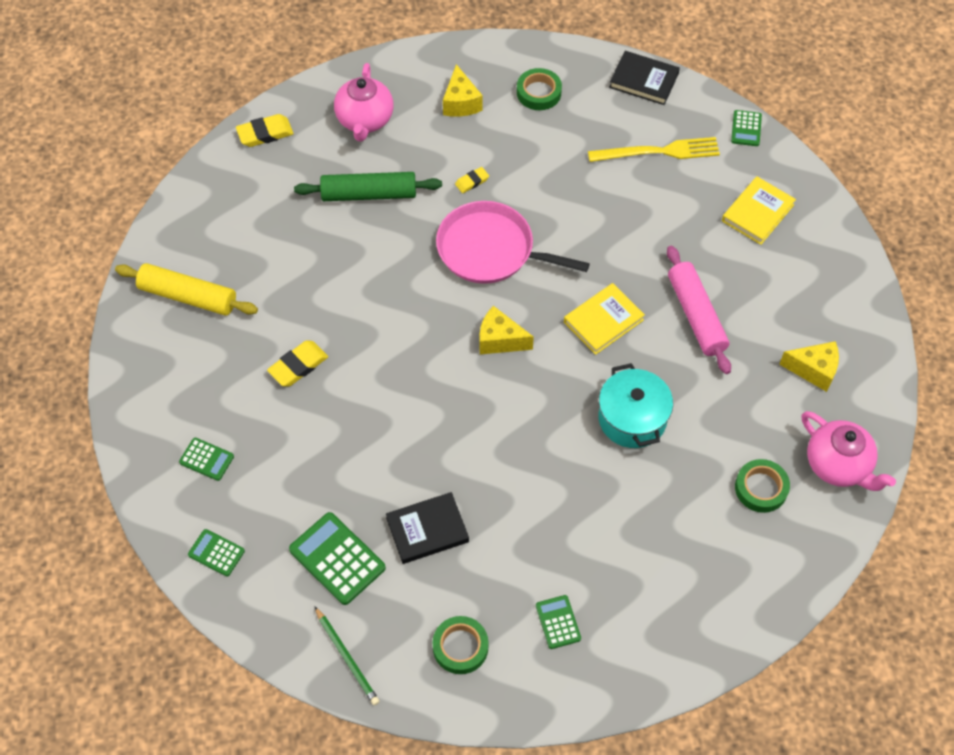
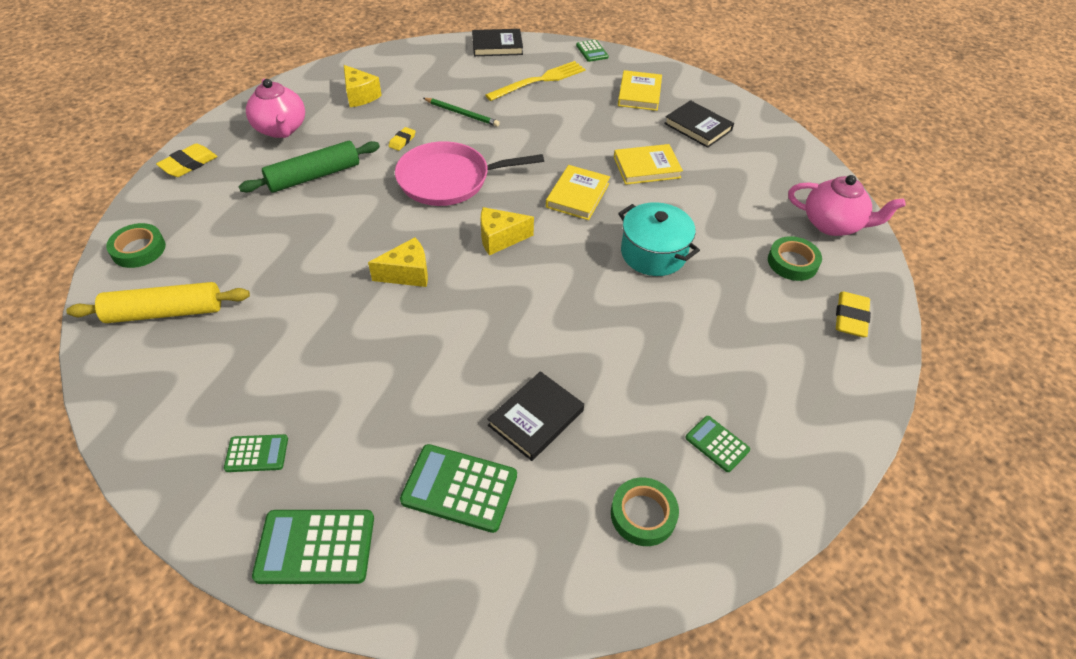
camera: 30 degrees left, 10 degrees down
(216, 553) = (315, 547): green calculator -> green calculator, size x1.76
(298, 366) = (317, 328): yellow eraser -> yellow eraser (850, 317)
(347, 657) = (532, 588): green pencil -> green pencil (462, 113)
(539, 92) = (421, 73): green tape -> green tape (139, 249)
(696, 315) = (646, 167): pink rolling pin -> yellow book
(790, 285) = (698, 127): none -> black book
(813, 370) = (760, 171): yellow cheese -> yellow cheese (407, 274)

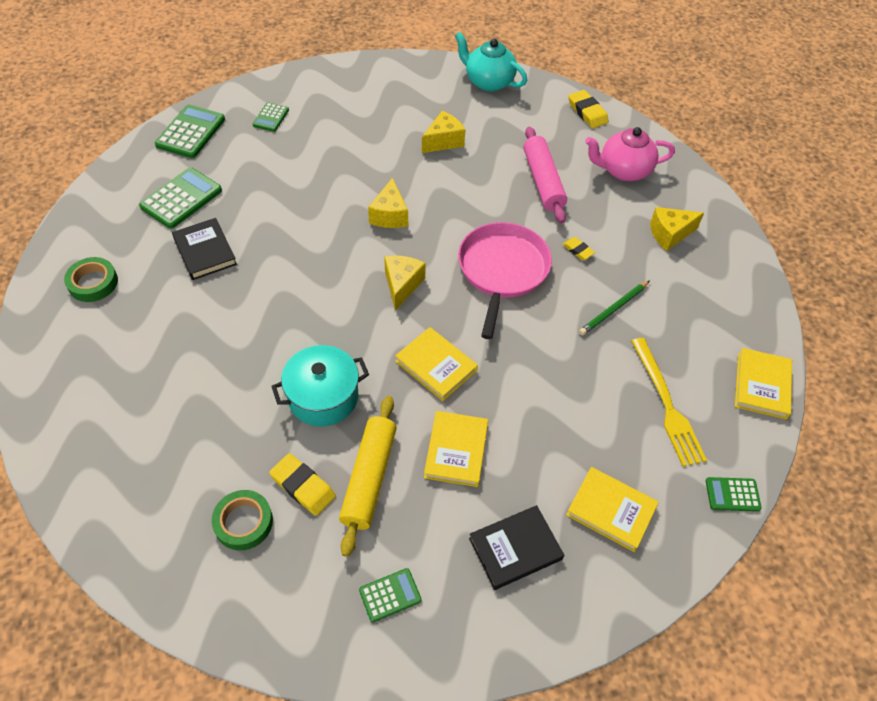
camera: 110 degrees right, 5 degrees up
(139, 249) = (488, 82): green tape -> turquoise teapot
(165, 312) = (416, 90): yellow rolling pin -> yellow rolling pin (369, 478)
(267, 262) = (443, 141): none -> yellow cheese
(314, 176) = (543, 181): green rolling pin -> pink rolling pin
(497, 46) = (762, 385): black book -> yellow book
(717, 444) = (107, 350): green calculator -> green calculator (390, 595)
(832, 224) = (273, 607): pink teapot -> none
(850, 317) = (146, 533): yellow eraser -> yellow eraser (303, 486)

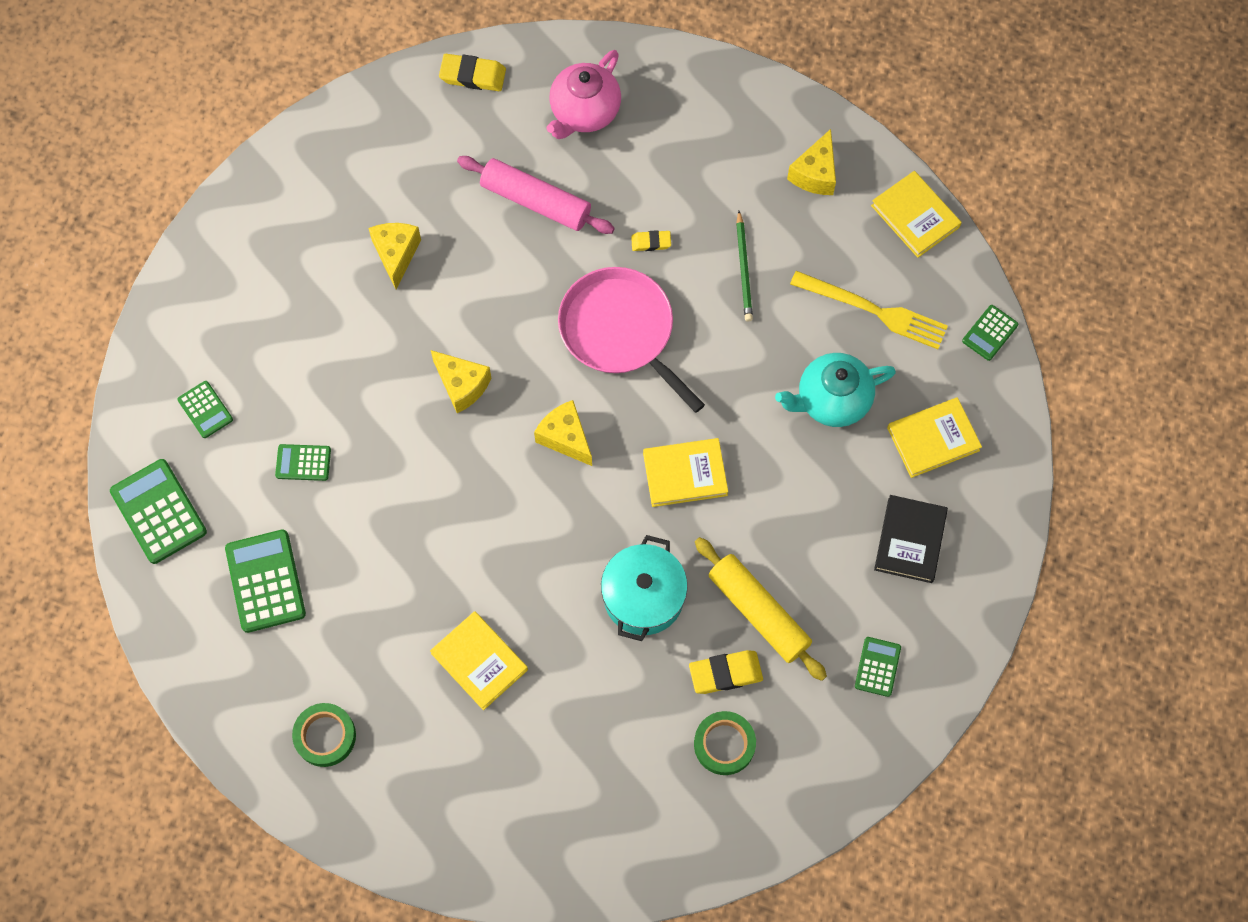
camera: 50 degrees left, 15 degrees up
(205, 251) = (367, 600): black book -> none
(273, 173) = (303, 462): none -> green calculator
(456, 450) = (786, 520): yellow book -> yellow book (479, 661)
(488, 82) = (340, 137): turquoise teapot -> turquoise teapot (832, 400)
(669, 234) = (698, 142): yellow cheese -> yellow cheese (815, 174)

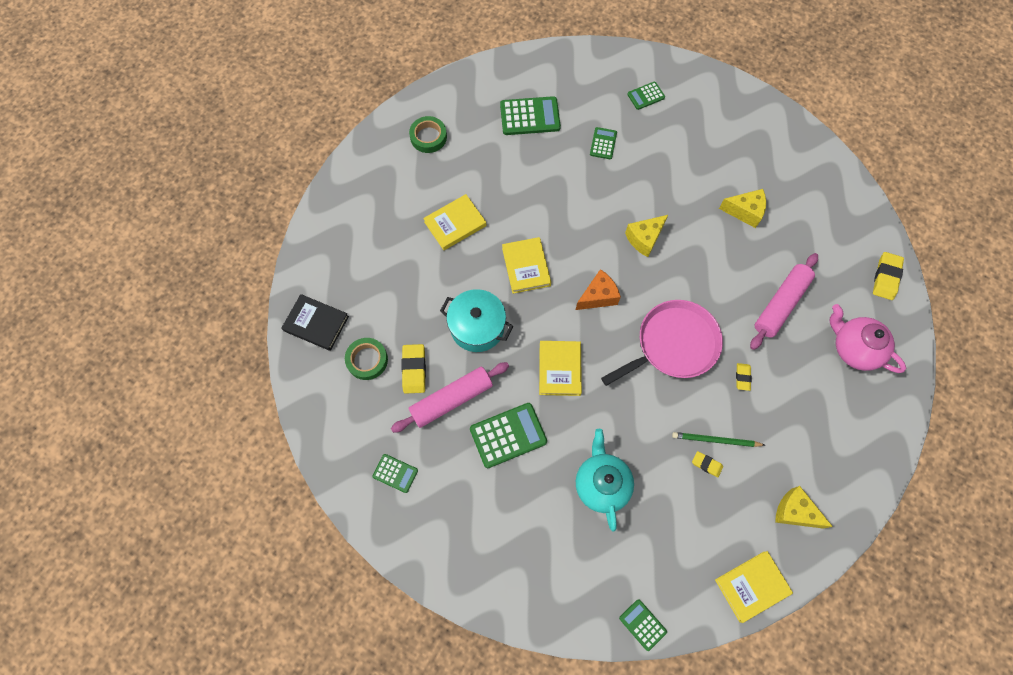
camera: 100 degrees right, 0 degrees up
(159, 511) = (583, 68): green calculator -> green calculator (508, 435)
(565, 437) = (598, 296): yellow cheese -> orange cheese
(758, 612) = (451, 399): yellow rolling pin -> pink rolling pin
(778, 277) = (706, 464): none -> yellow eraser
(874, 311) = (671, 533): yellow fork -> none
(910, 540) = (483, 518): black book -> black book (316, 324)
(933, 439) = (559, 555): yellow book -> yellow book (526, 266)

